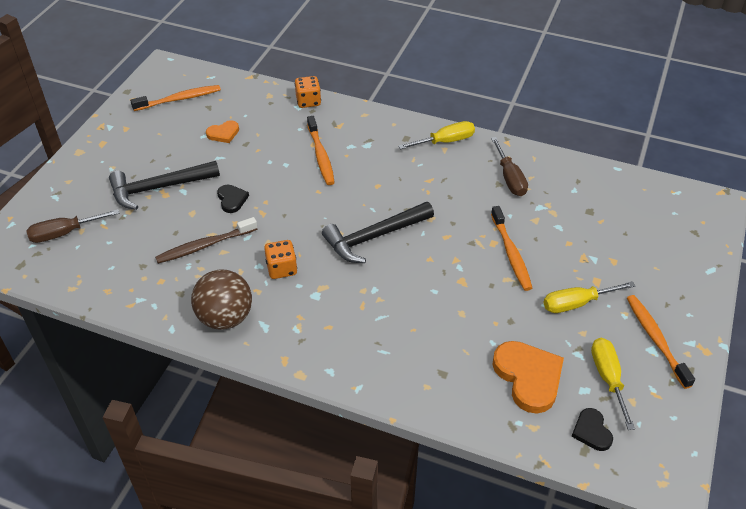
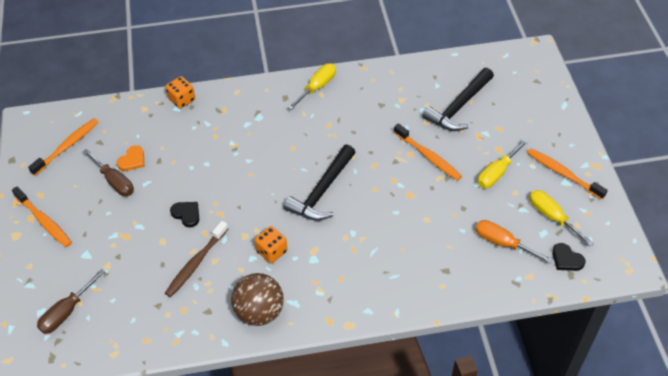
camera: 30 degrees left, 5 degrees up
(159, 188) = (116, 233): black hammer -> black hammer (459, 107)
(321, 156) = (229, 143): orange toothbrush -> orange toothbrush (44, 221)
(509, 178) = (386, 96): brown screwdriver -> brown screwdriver (114, 181)
(528, 377) = (503, 243): orange heart -> orange screwdriver

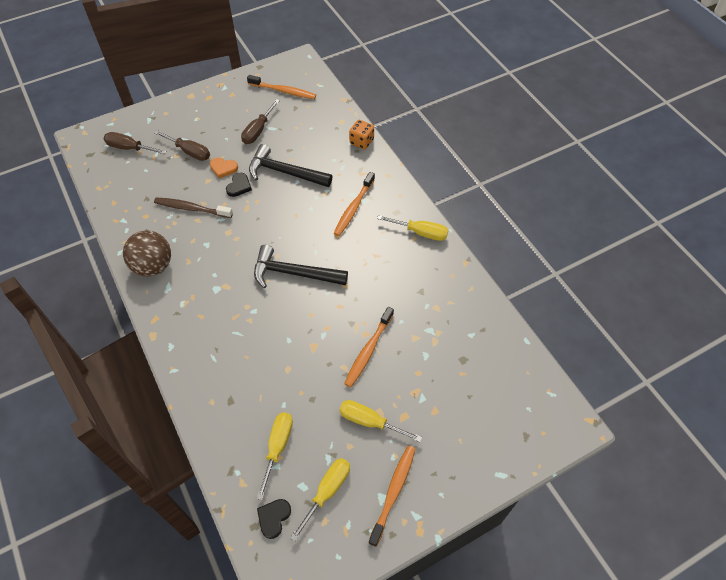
camera: 70 degrees right, 5 degrees up
(44, 221) = (207, 105): orange toothbrush -> orange toothbrush (353, 208)
(109, 251) = (189, 152): none -> brown screwdriver
(132, 160) = (283, 133): orange heart -> orange heart (223, 168)
(272, 251) = (216, 256): orange dice -> none
(459, 107) = (449, 363): black hammer -> black hammer (285, 172)
(503, 243) = (278, 447): orange screwdriver -> yellow screwdriver

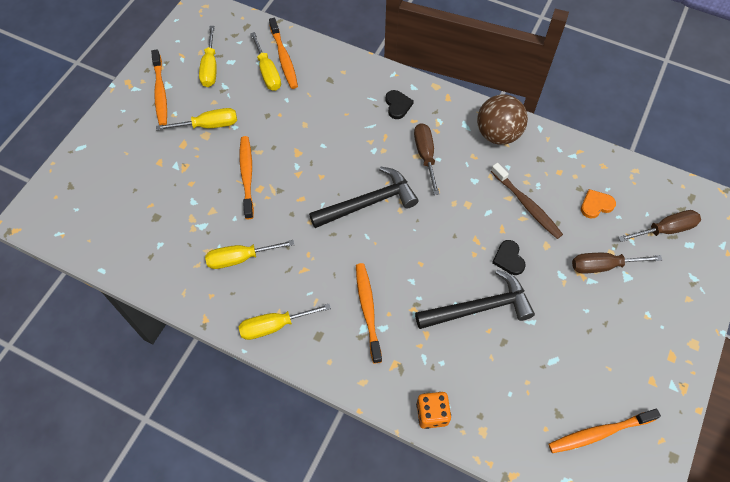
camera: 145 degrees right, 5 degrees up
(191, 208) = (527, 205): brown toothbrush -> brown toothbrush turned 75 degrees clockwise
(223, 168) = (547, 269): orange heart -> orange heart (596, 205)
(250, 454) = (284, 58): none -> orange toothbrush
(258, 131) = (564, 345): brown screwdriver -> brown screwdriver (425, 155)
(273, 518) = (237, 36): black heart -> black heart (397, 105)
(416, 288) = (240, 258): none -> yellow screwdriver

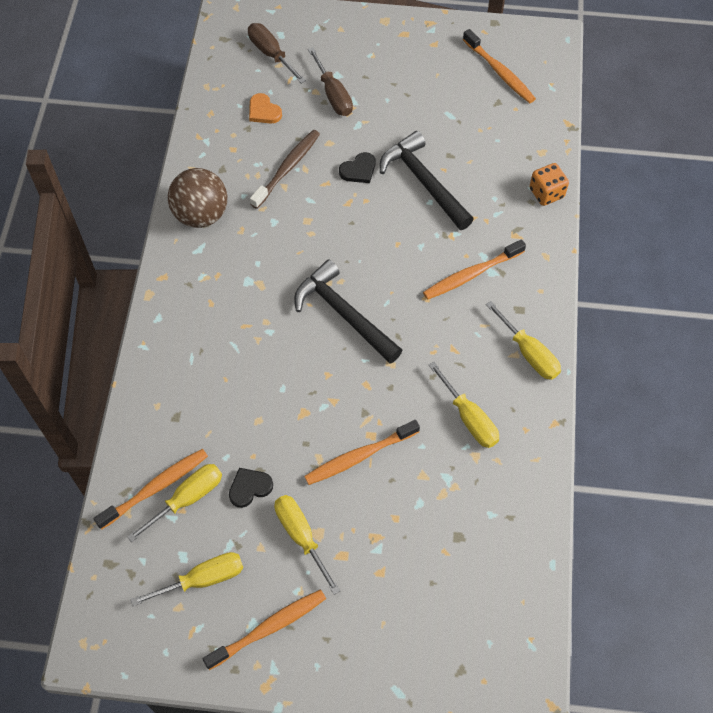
camera: 110 degrees left, 0 degrees up
(397, 105) = (193, 326): black heart -> black heart (249, 488)
(425, 155) = (257, 276): brown screwdriver -> none

